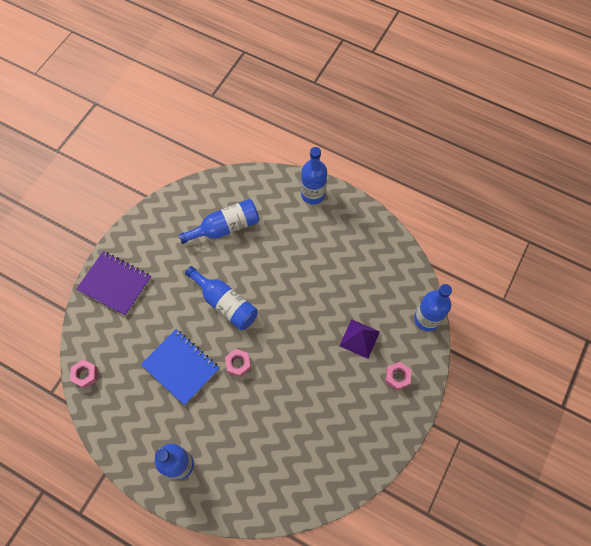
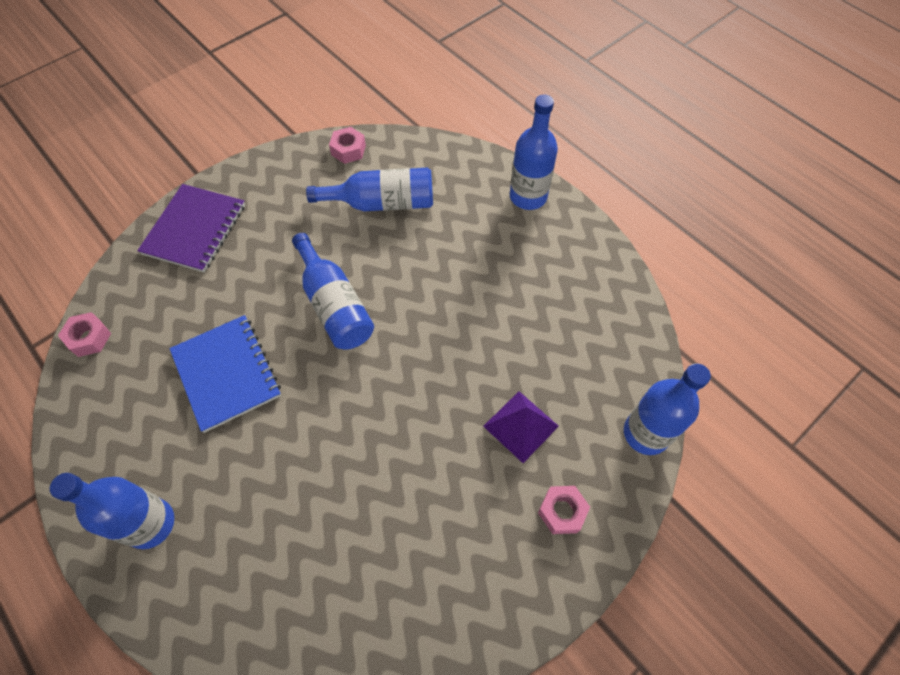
camera: 20 degrees right, 5 degrees down
(115, 284) = (195, 229): purple notebook -> purple notebook turned 60 degrees clockwise
(238, 364) = (313, 399): pink nut -> pink nut (348, 150)

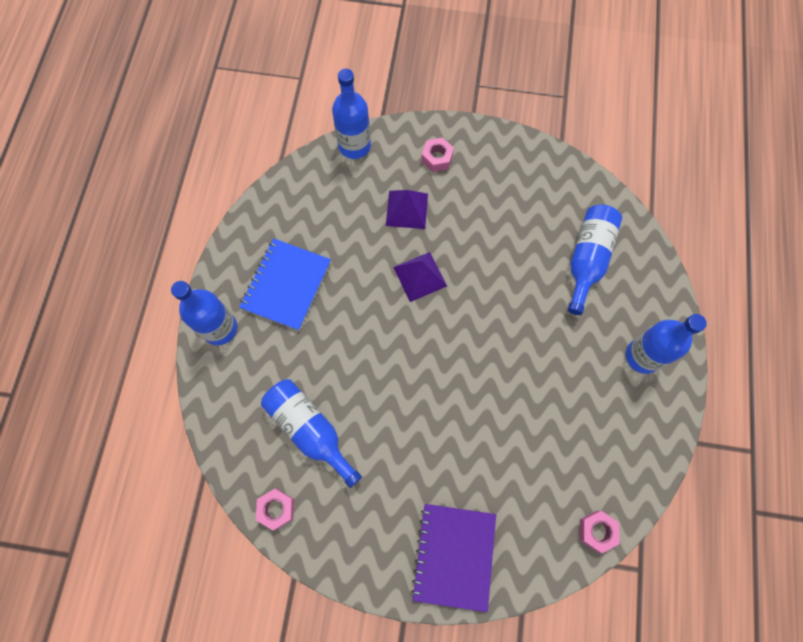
camera: 130 degrees left, 10 degrees up
(195, 229) = (454, 556): purple notebook -> purple notebook turned 60 degrees counterclockwise
(227, 373) = (530, 406): blue notebook -> blue notebook (286, 285)
(334, 305) = (423, 384): blue bottle -> blue bottle (587, 259)
(435, 380) = (420, 276): none -> purple pyramid

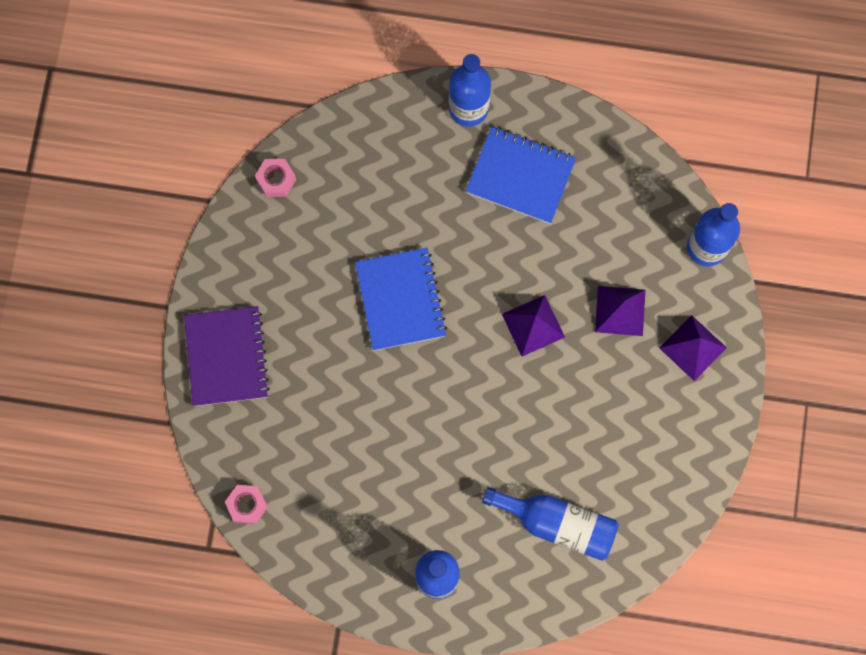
camera: 90 degrees right, 5 degrees up
(310, 430) = (356, 209): blue bottle -> none
(397, 388) = (400, 300): none -> blue notebook
(437, 158) = (692, 347): pink nut -> purple pyramid
(454, 556) = (226, 357): purple notebook -> purple notebook turned 75 degrees clockwise

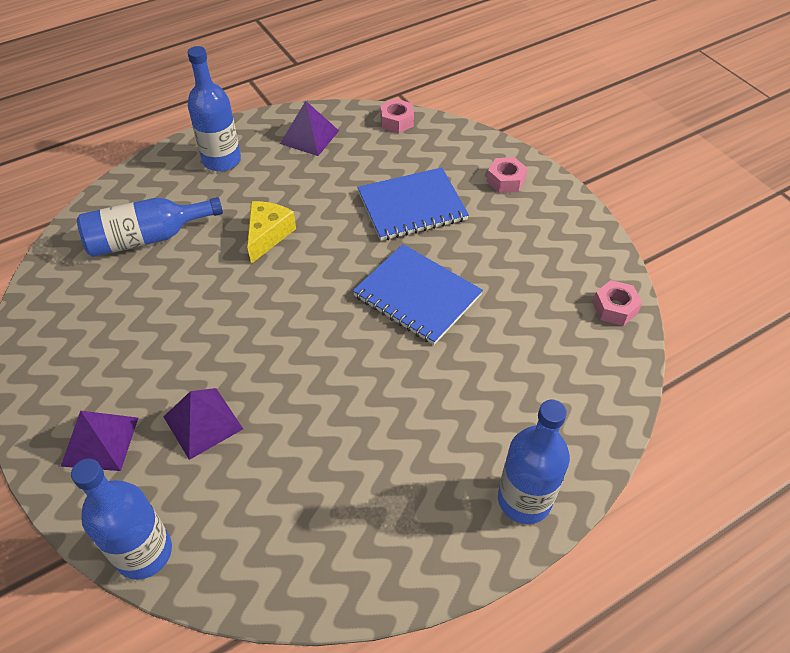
camera: 140 degrees right, 25 degrees down
(226, 357) = (505, 180): purple notebook -> pink nut
(462, 450) = (268, 235): none -> yellow cheese
(520, 176) = (408, 473): blue notebook -> blue notebook (412, 206)
(533, 325) = (281, 354): purple pyramid -> purple pyramid (309, 137)

